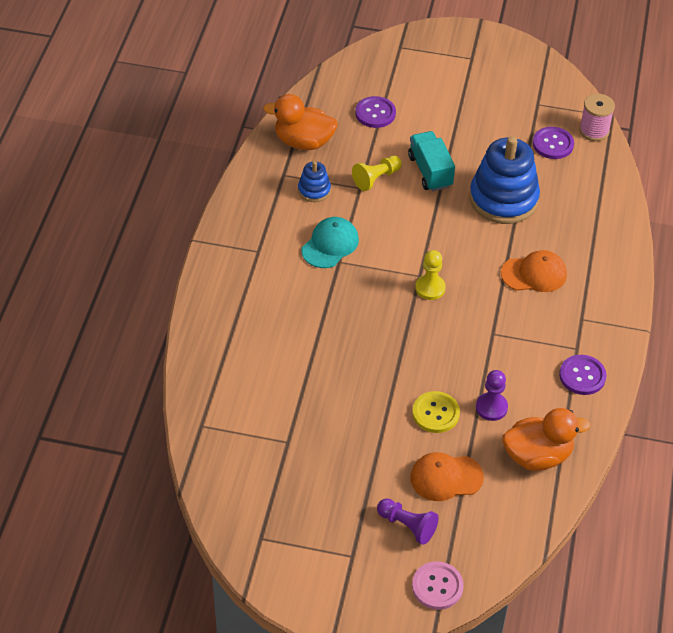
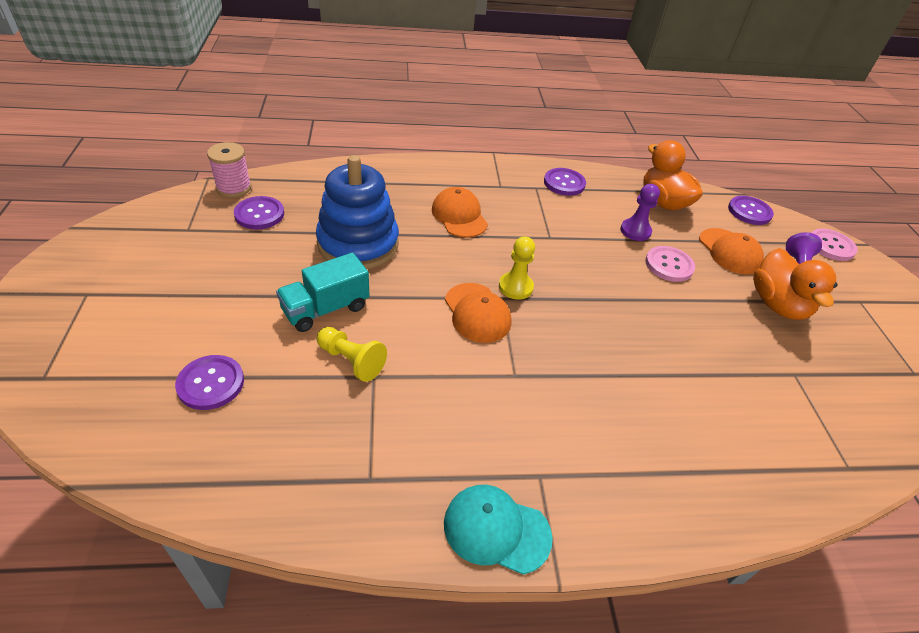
camera: 110 degrees left, 5 degrees down
(303, 142) = (287, 467): orange duck -> orange duck (777, 305)
(314, 190) = (393, 429): blue stacking toy -> none
(330, 244) = (490, 390): turquoise cap -> turquoise cap (496, 530)
(406, 256) = (477, 313): none -> orange cap
(435, 413) = (669, 265): yellow button -> pink button
(510, 537) = (749, 212): none -> purple button

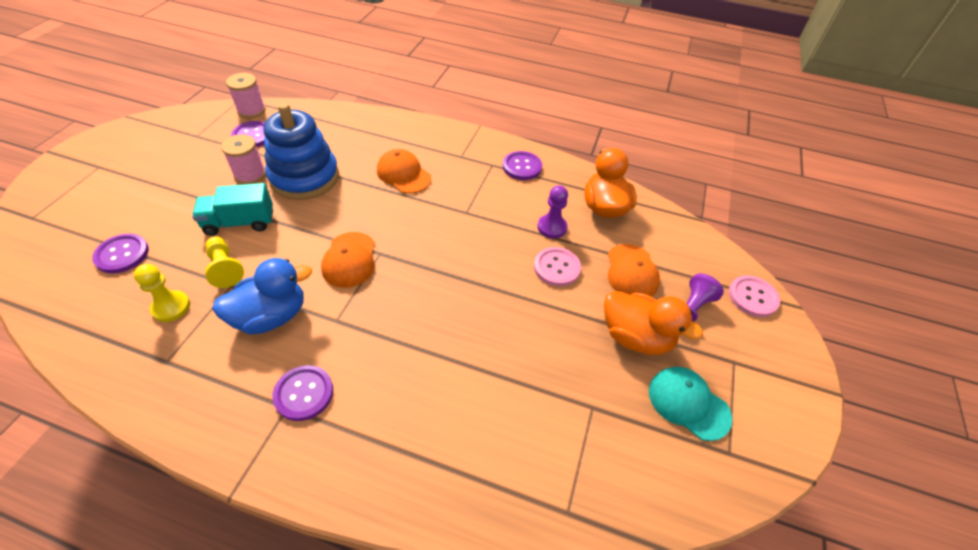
camera: 25 degrees right, 5 degrees up
(293, 256) = (250, 174): none -> pink spool
(445, 393) = (271, 316): none -> blue duck
(459, 216) = (403, 174): orange cap -> orange cap turned 45 degrees counterclockwise
(496, 530) = (220, 435): turquoise cap -> turquoise cap (688, 403)
(515, 287) = (399, 247): yellow pawn -> yellow pawn (171, 307)
(749, 212) = (690, 239): purple button -> purple button (304, 393)
(777, 305) = (636, 337): orange duck -> orange duck turned 75 degrees counterclockwise

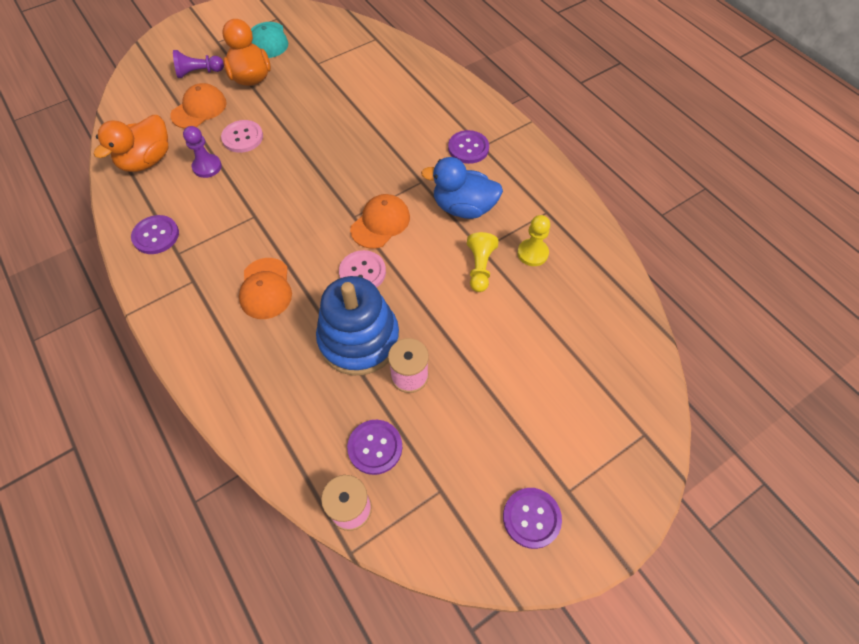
camera: 140 degrees left, 10 degrees up
(122, 254) = (561, 330): purple button -> purple button (531, 518)
(240, 222) = (448, 312): turquoise truck -> none
(752, 297) = (152, 59): pink button -> pink button (362, 272)

